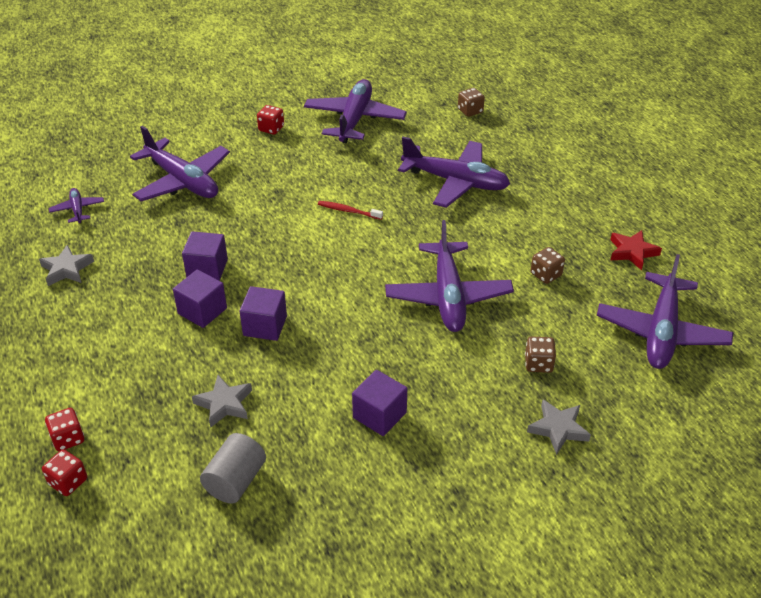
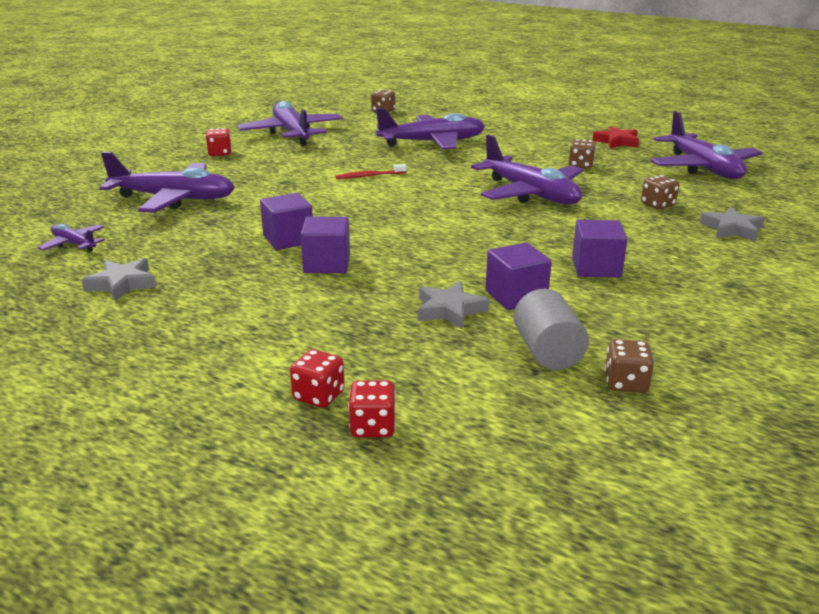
camera: 35 degrees left, 15 degrees down
(247, 538) = (626, 383): none -> brown dice
(265, 326) = (405, 253): purple cube -> purple cube (516, 296)

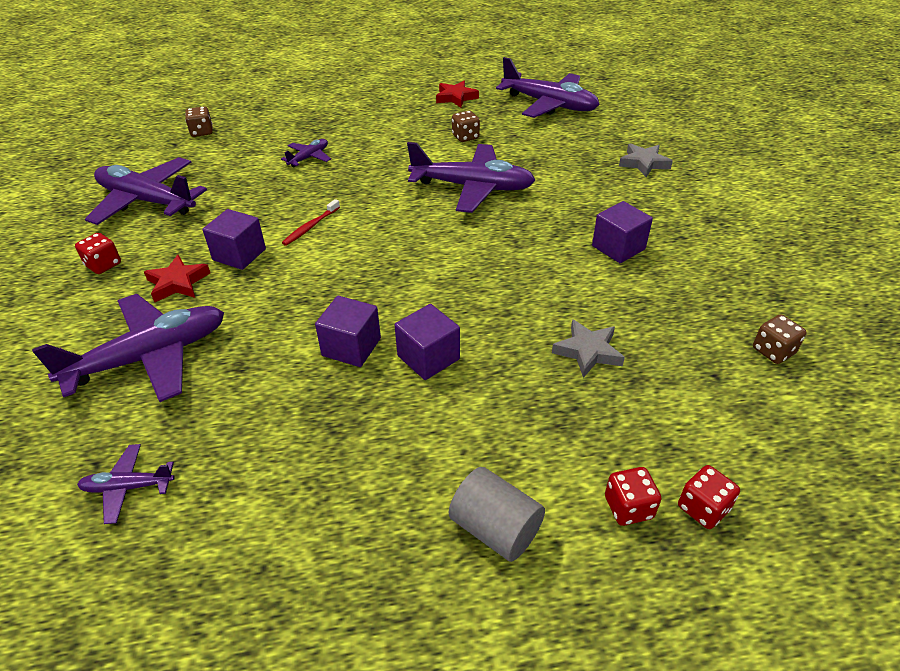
camera: 40 degrees left, 15 degrees up
(122, 284) = (273, 505): grey star -> none
(244, 174) = (178, 283): none -> red star
(432, 143) = (309, 158): purple plane -> purple plane, size x0.47
(516, 296) = (609, 308): purple cube -> purple cube (239, 254)
(547, 352) = (699, 352): grey cylinder -> grey cylinder (495, 529)
(657, 205) = (571, 159): brown dice -> none

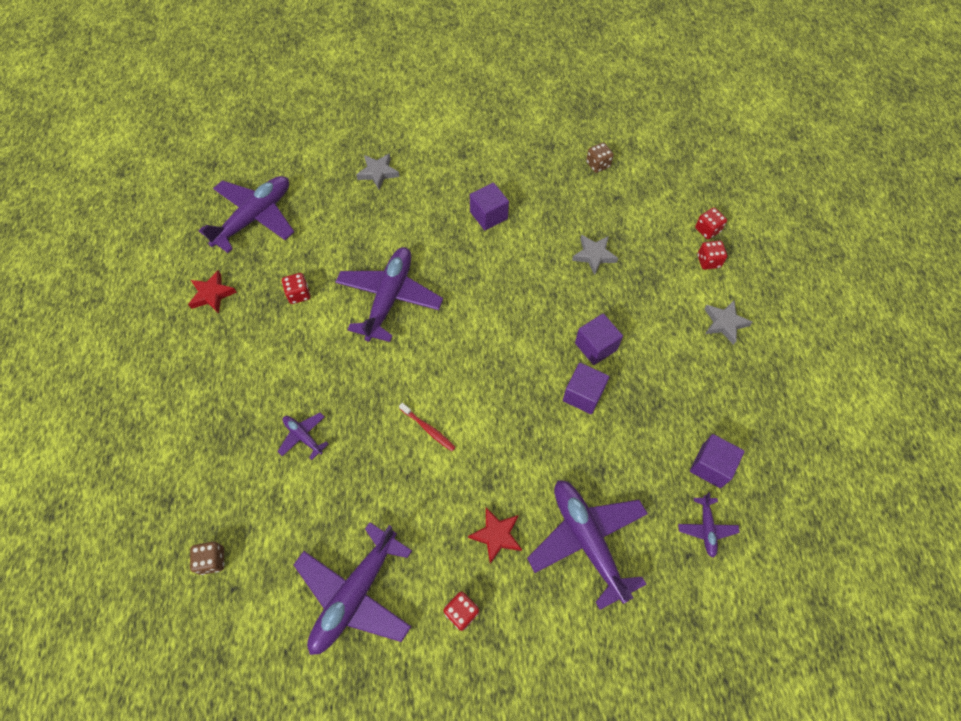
camera: 85 degrees left, 20 degrees up
(239, 254) = (462, 487): purple cube -> purple cube (711, 466)
(465, 137) = (299, 294): brown dice -> red dice
(495, 529) = (724, 323): grey cylinder -> grey star

